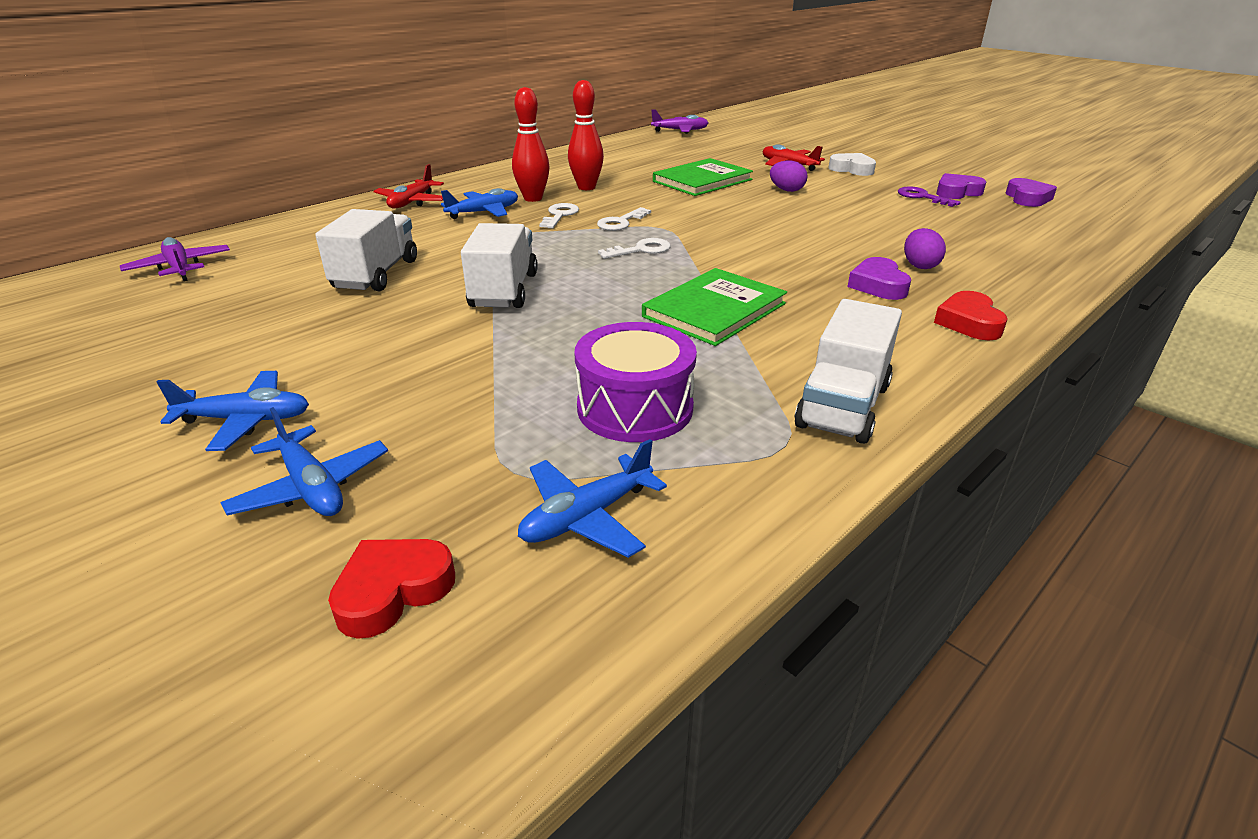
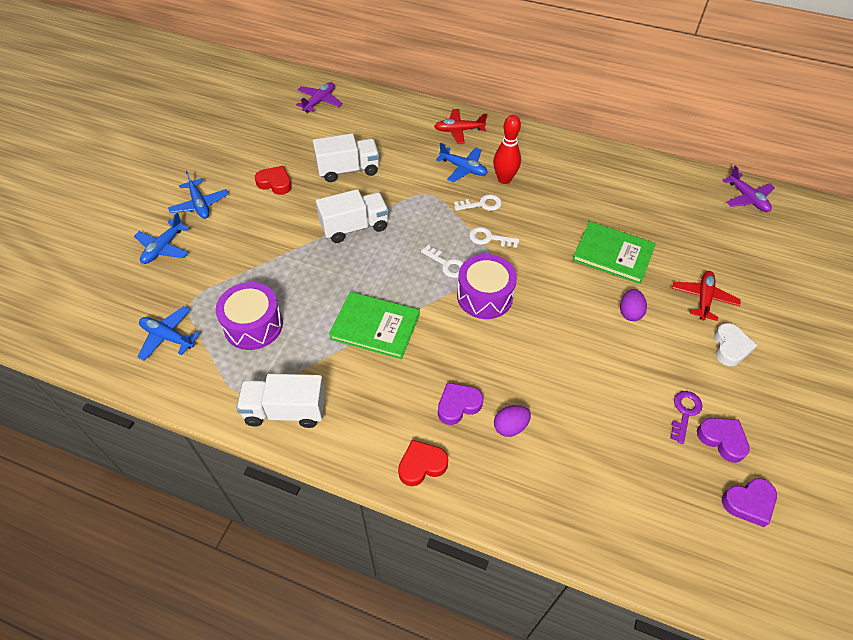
camera: 65 degrees right, 20 degrees up
(393, 591) = (115, 299): red heart -> red heart (275, 183)
(586, 187) = (546, 196): red bowling pin -> none
(712, 241) = (484, 296): none -> purple drum

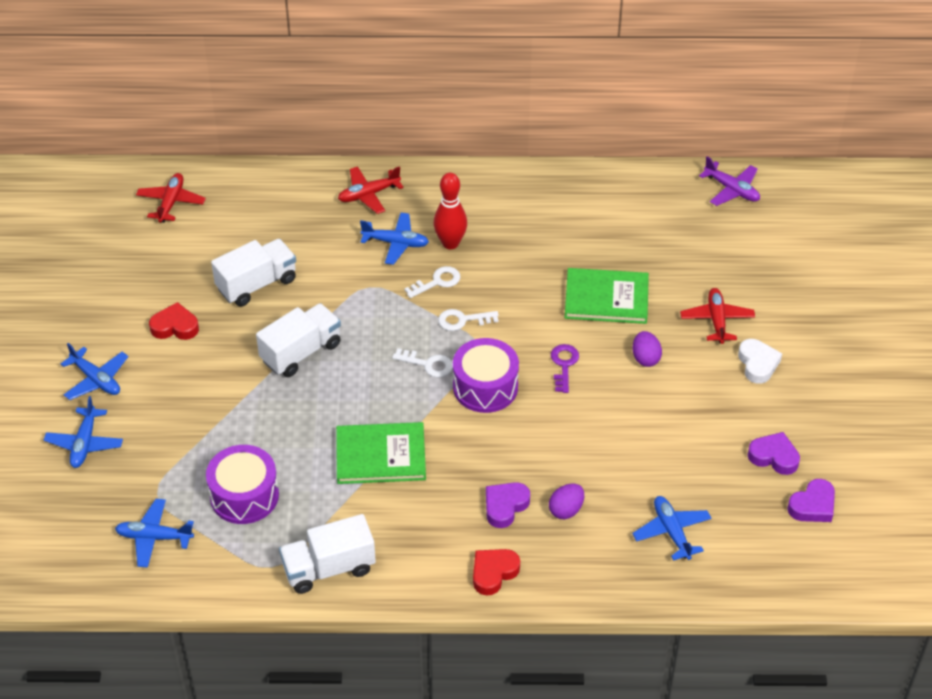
camera: 20 degrees left, 5 degrees down
(319, 101) = (171, 202): purple plane -> red plane
(600, 482) = (672, 532): none -> blue plane
(684, 412) = (731, 442): purple key -> purple key (564, 365)

